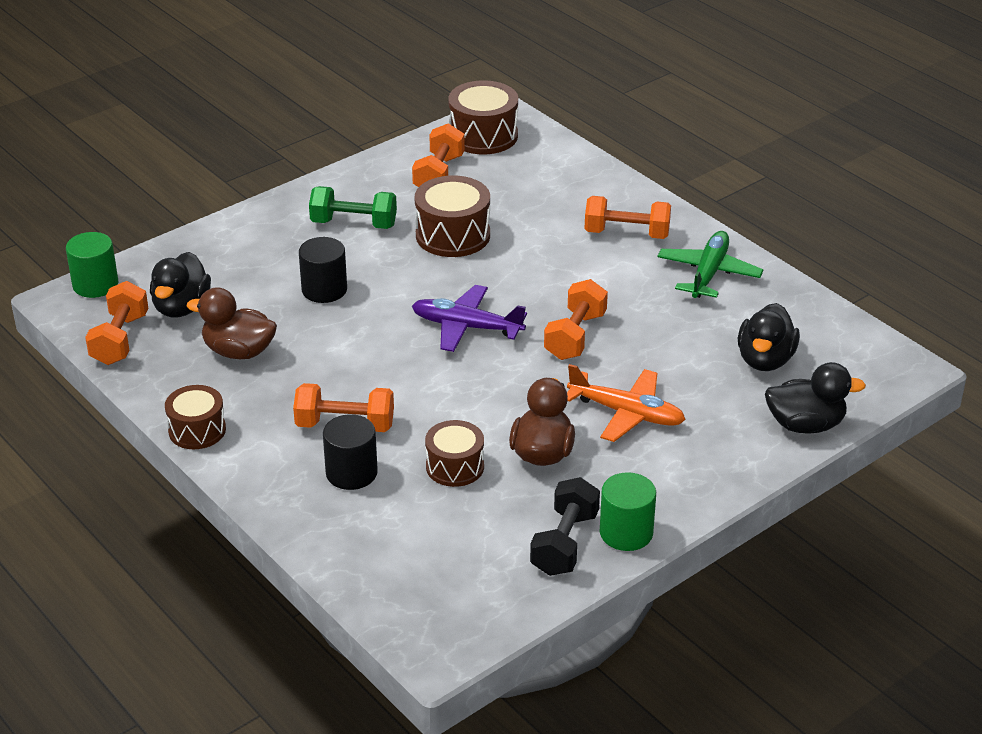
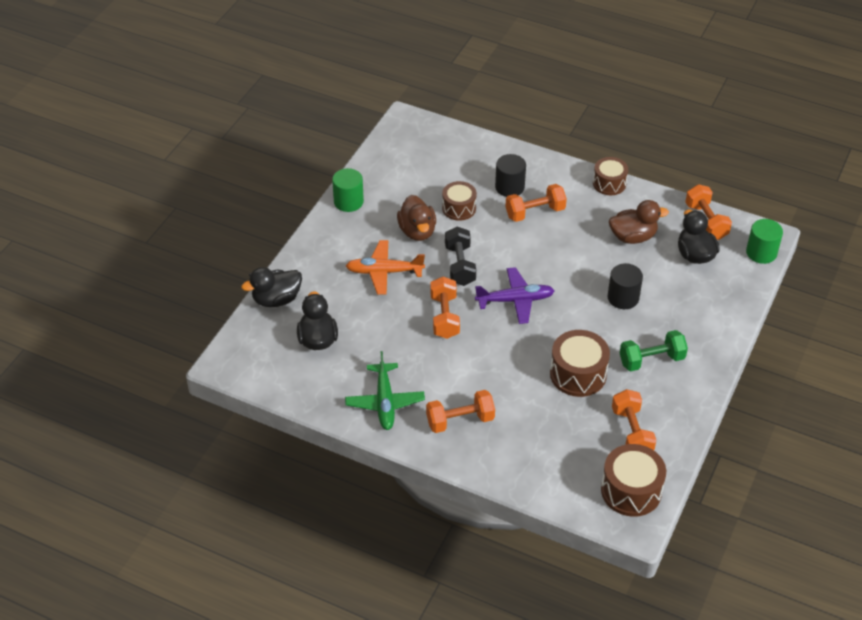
camera: 155 degrees right, 10 degrees up
(564, 543) = (376, 186): black dumbbell -> black dumbbell (460, 265)

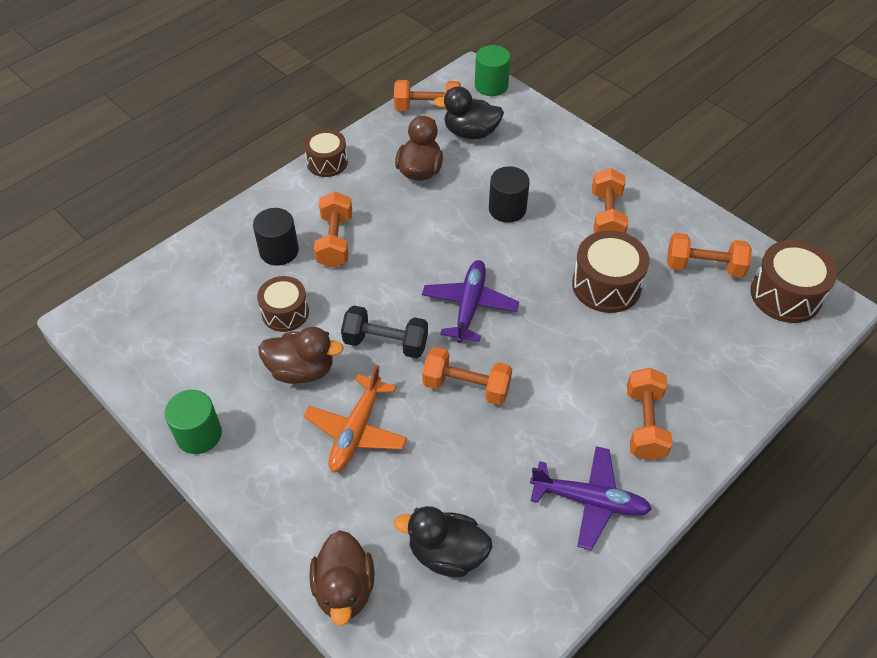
camera: 70 degrees left, 5 degrees up
(276, 299) = (344, 589): black duck -> brown duck
(384, 402) = (590, 501): green plane -> purple plane
(651, 360) = (606, 216): green dumbbell -> orange dumbbell

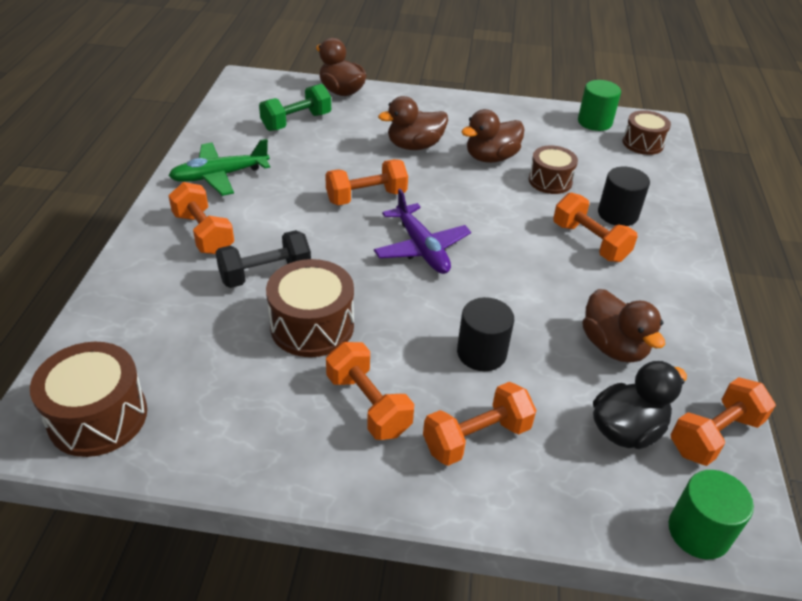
camera: 140 degrees right, 10 degrees down
(199, 434) = (504, 109): green cylinder -> green cylinder (594, 122)
(327, 162) = (703, 305): brown drum -> brown drum (642, 143)
(356, 431) = (414, 146): orange plane -> brown duck
(385, 343) = (456, 196): black dumbbell -> black dumbbell (265, 274)
(447, 553) = (296, 122): black duck -> green dumbbell
(590, 501) = (219, 176): purple plane -> green plane
(704, 267) = (214, 401): orange dumbbell -> orange dumbbell (476, 437)

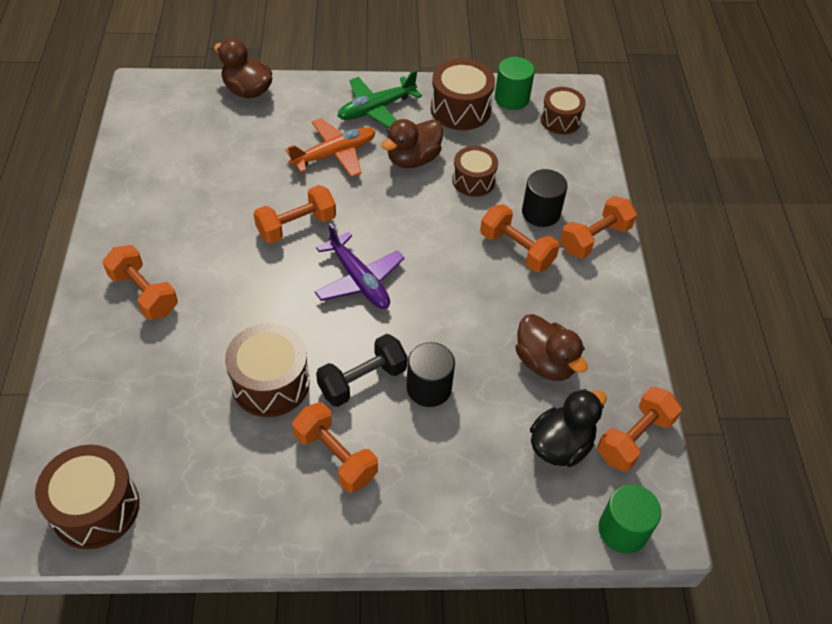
camera: 10 degrees left, 10 degrees up
(219, 176) = (143, 220): green plane -> green plane (376, 109)
(265, 274) = (215, 332): black dumbbell -> black dumbbell (362, 381)
(296, 122) = (208, 138): green dumbbell -> none
(414, 146) = (334, 154): brown duck -> orange plane
(476, 437) = (434, 474): orange dumbbell -> orange dumbbell (594, 239)
(543, 125) = (460, 109): none -> brown drum

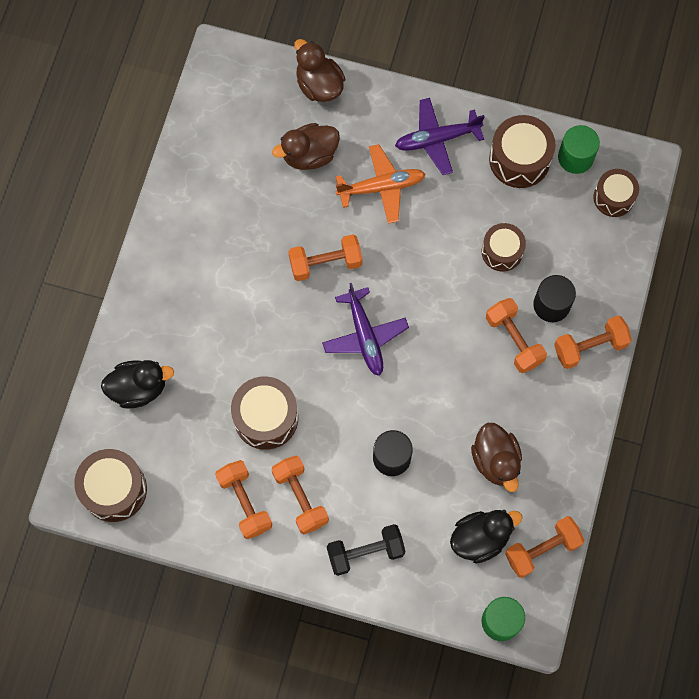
camera: 20 degrees right, 20 degrees up
(108, 389) = (138, 388): none -> black duck
(144, 293) = (181, 302): orange dumbbell -> orange dumbbell (245, 502)
(362, 381) = (340, 436): black dumbbell -> black dumbbell (365, 552)
(376, 109) = (437, 139): green plane -> purple plane
(413, 159) = (453, 211): brown duck -> brown duck (309, 155)

